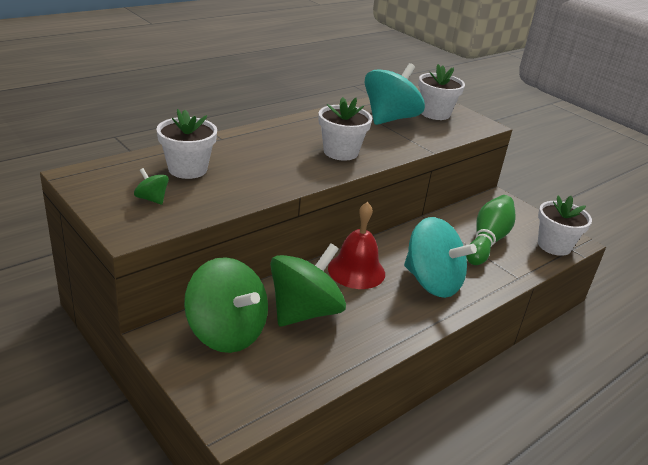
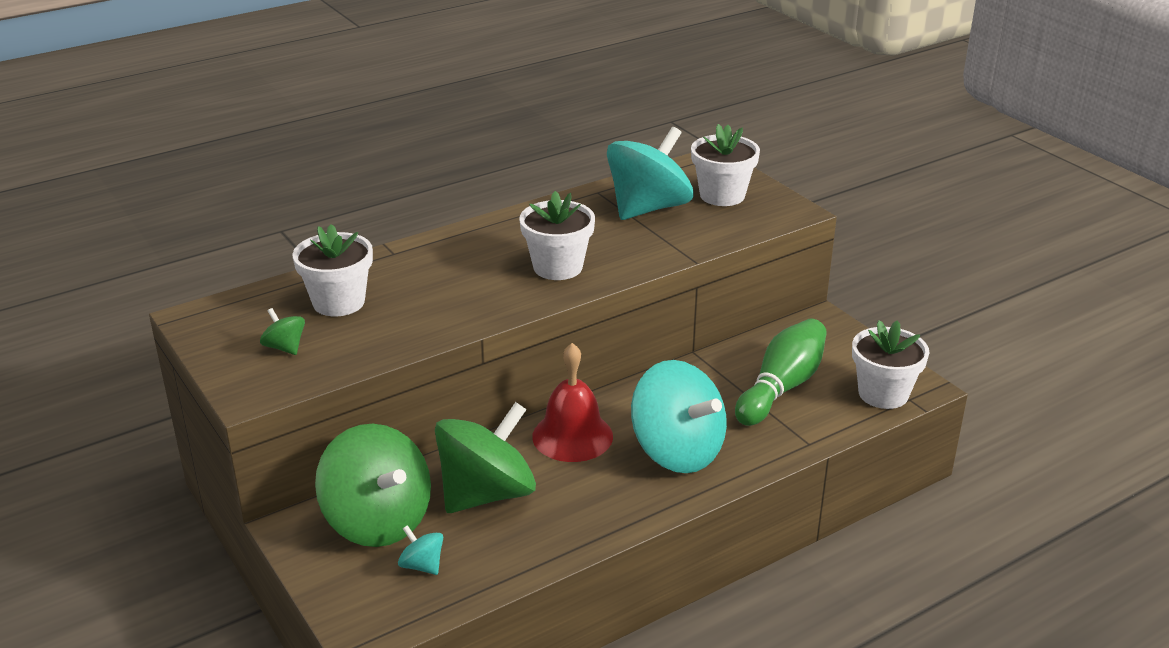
camera: 10 degrees right, 0 degrees up
(267, 367) = (422, 565): none -> turquoise spinning top

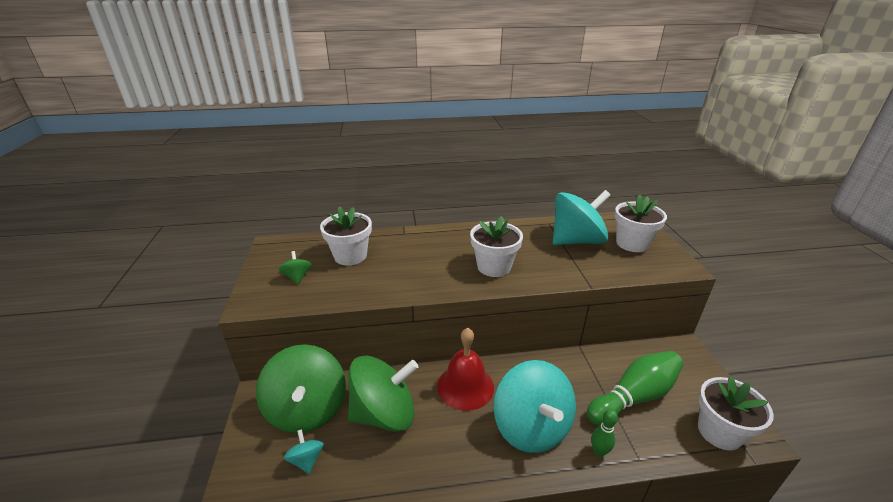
camera: 25 degrees right, 0 degrees up
(763, 450) = (599, 451): none -> green bowling pin

